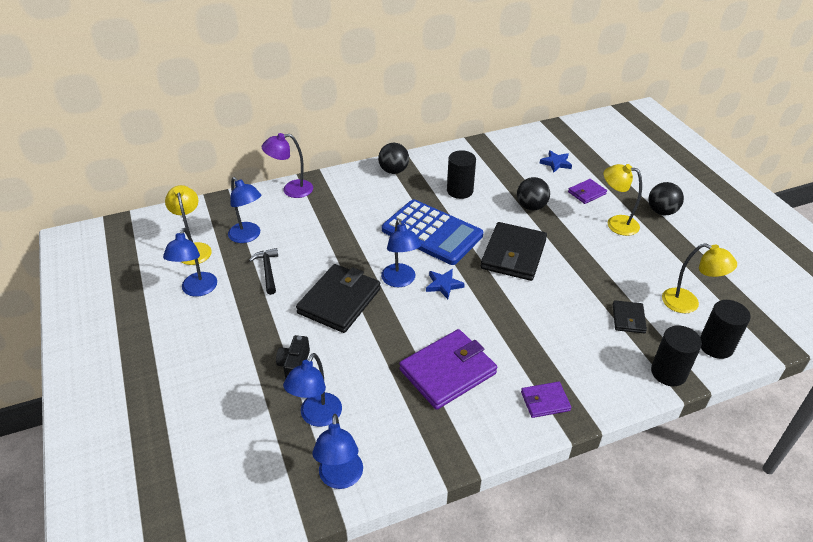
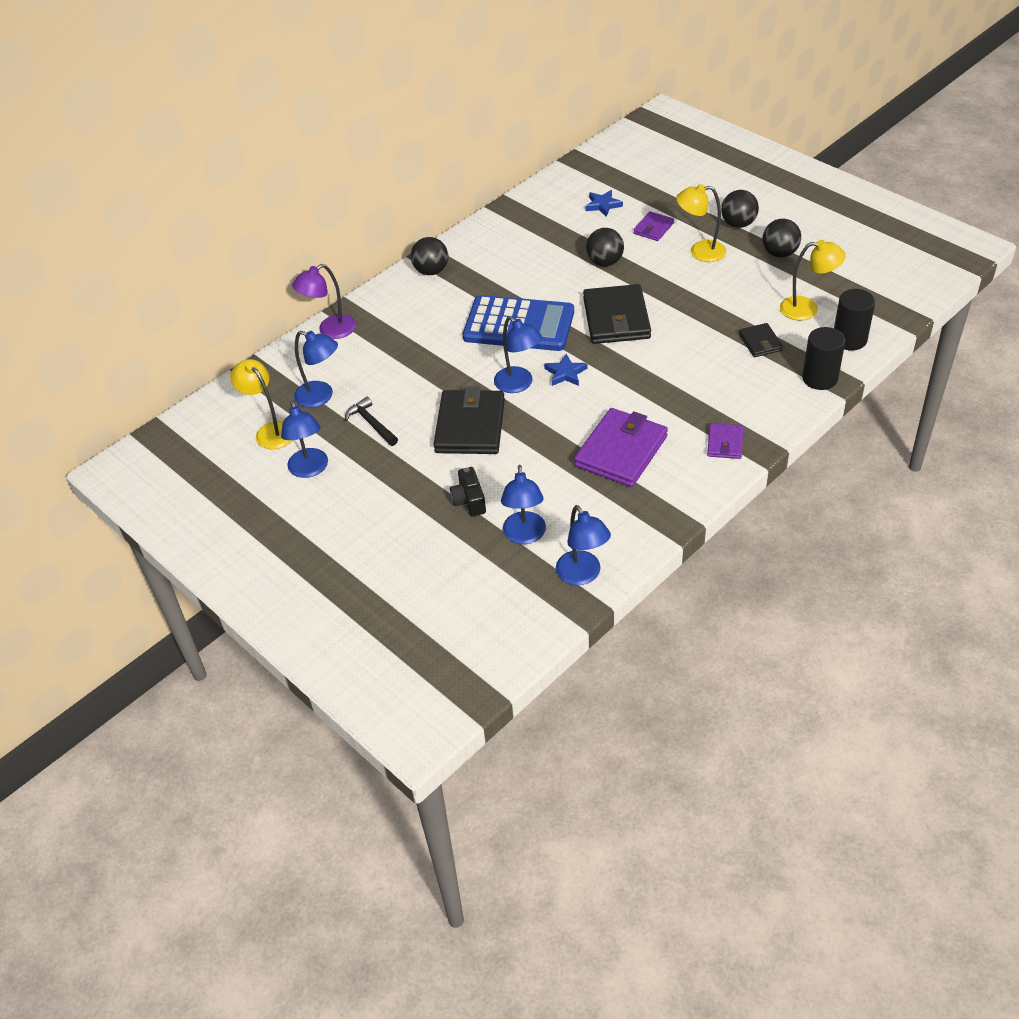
camera: 20 degrees left, 5 degrees up
(460, 191) = (519, 270): black cylinder -> none
(545, 401) = (725, 443): purple wallet -> purple wallet turned 45 degrees counterclockwise
(686, 247) = (779, 253): none -> black ball

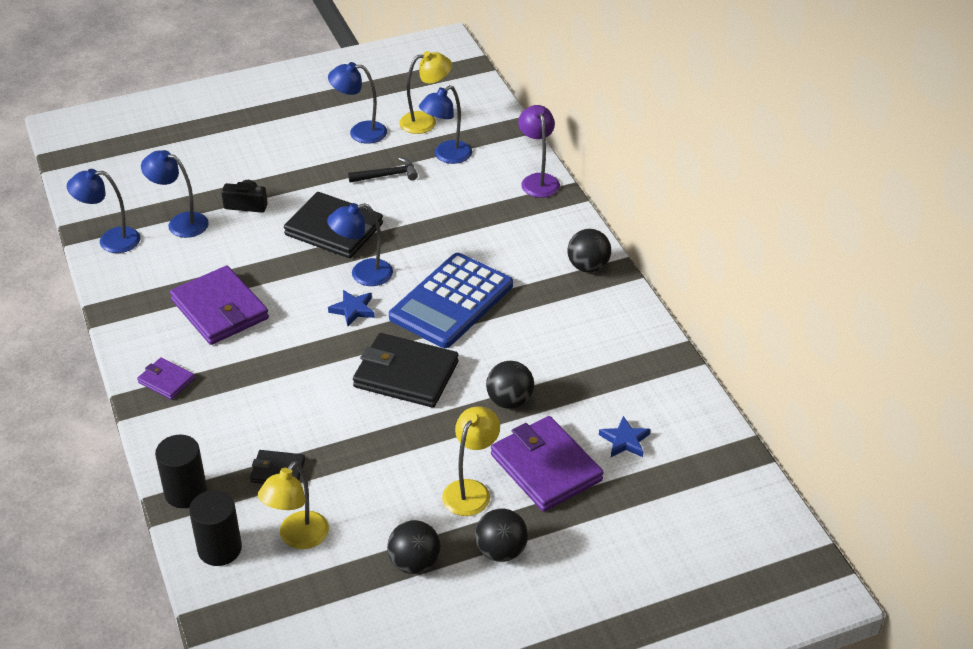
camera: 110 degrees right, 5 degrees down
(653, 228) = (546, 467): purple wallet -> purple wallet, size x1.95

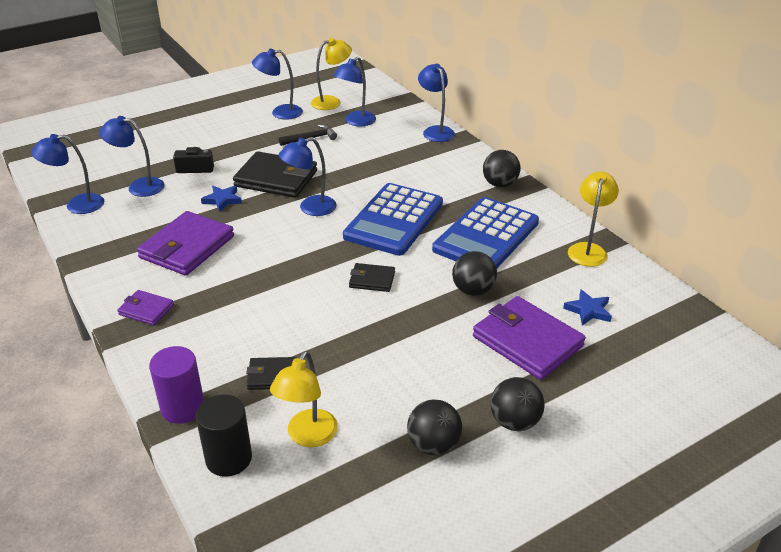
camera: 10 degrees left, 5 degrees down
(186, 492) = (182, 407): black cylinder -> purple cylinder
(219, 309) = (187, 247): purple wallet -> purple wallet turned 75 degrees clockwise
(353, 310) = (309, 235): blue star -> blue star (222, 200)
(406, 374) = (372, 280): black wallet -> black wallet, size x0.51
(471, 490) = (465, 370): yellow lamp -> yellow lamp (588, 249)
(538, 180) = (435, 131): purple lamp -> blue lamp
(547, 335) = (486, 236): none -> blue calculator

